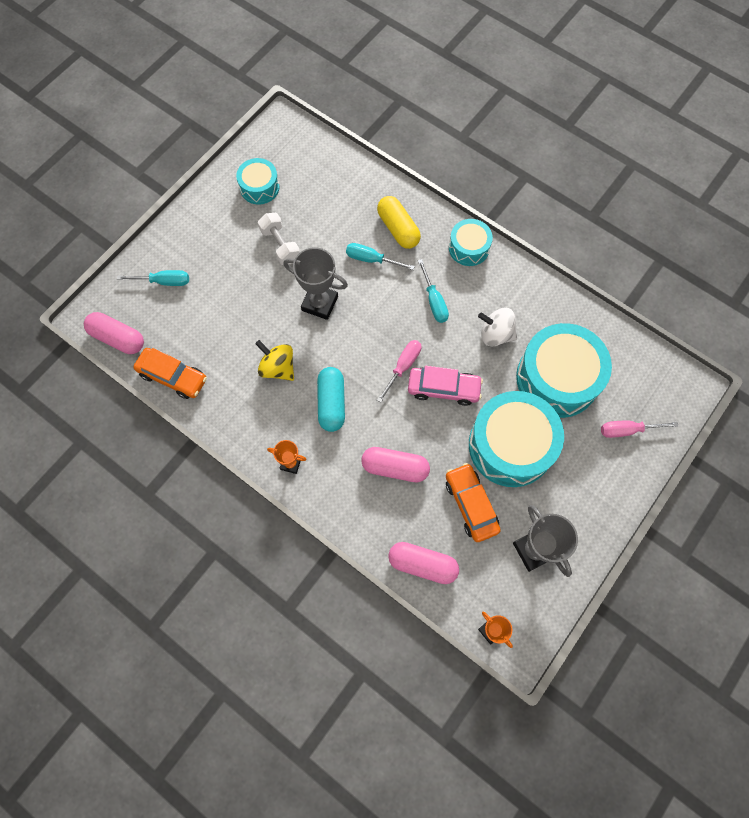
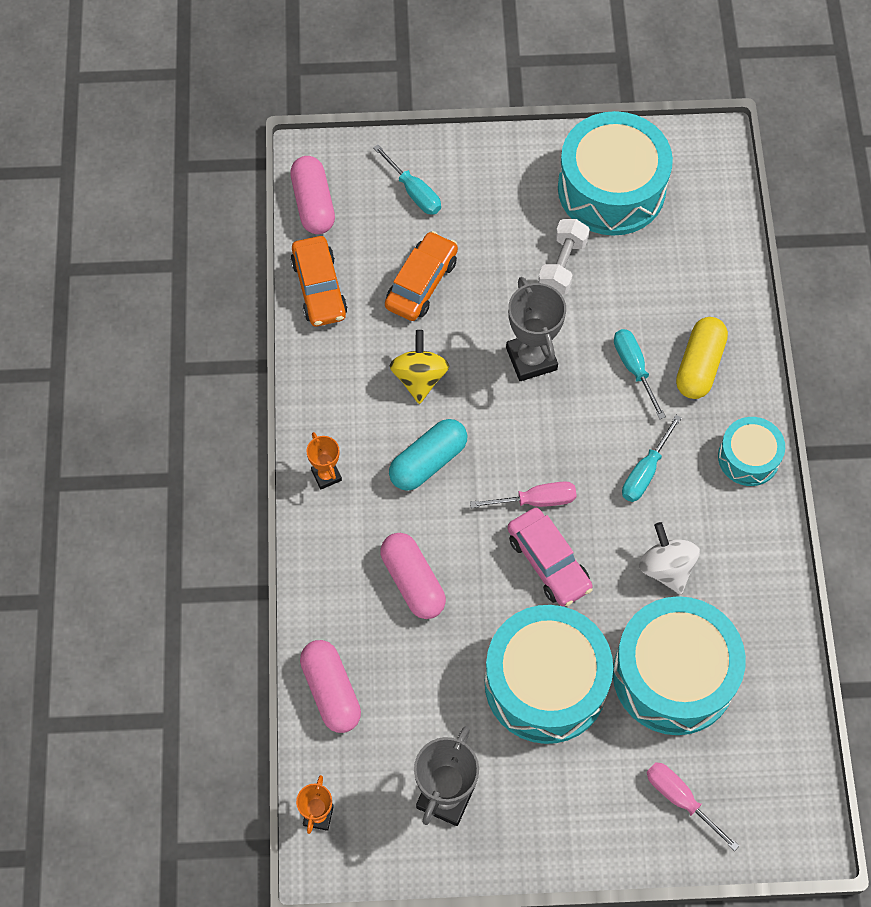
camera: 50 degrees right, 5 degrees down
(259, 187) = (611, 188): turquoise drum -> turquoise drum, size x1.89
(471, 504) = (440, 691): orange car -> orange car (421, 283)

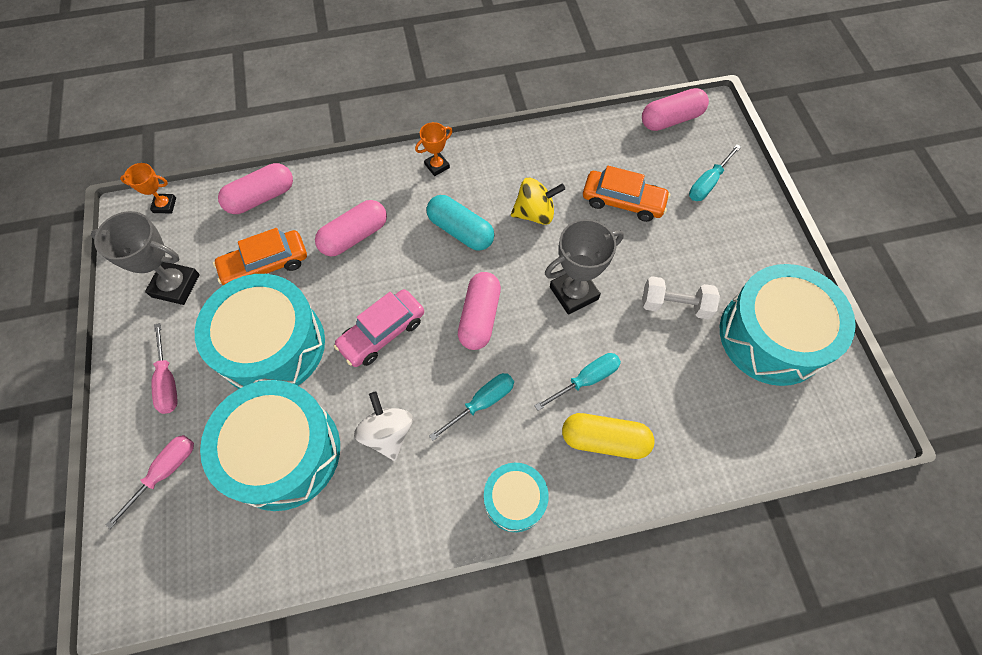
camera: 80 degrees right, 0 degrees up
(319, 288) = (597, 135): orange car -> orange car (265, 265)
(535, 500) = (438, 315): pink screwdriver -> pink screwdriver (168, 381)
(545, 458) = (479, 317): none -> pink capsule
(645, 471) = (482, 403): turquoise screwdriver -> turquoise screwdriver turned 120 degrees clockwise
(666, 568) = (387, 433): white spinning top -> white spinning top turned 75 degrees counterclockwise

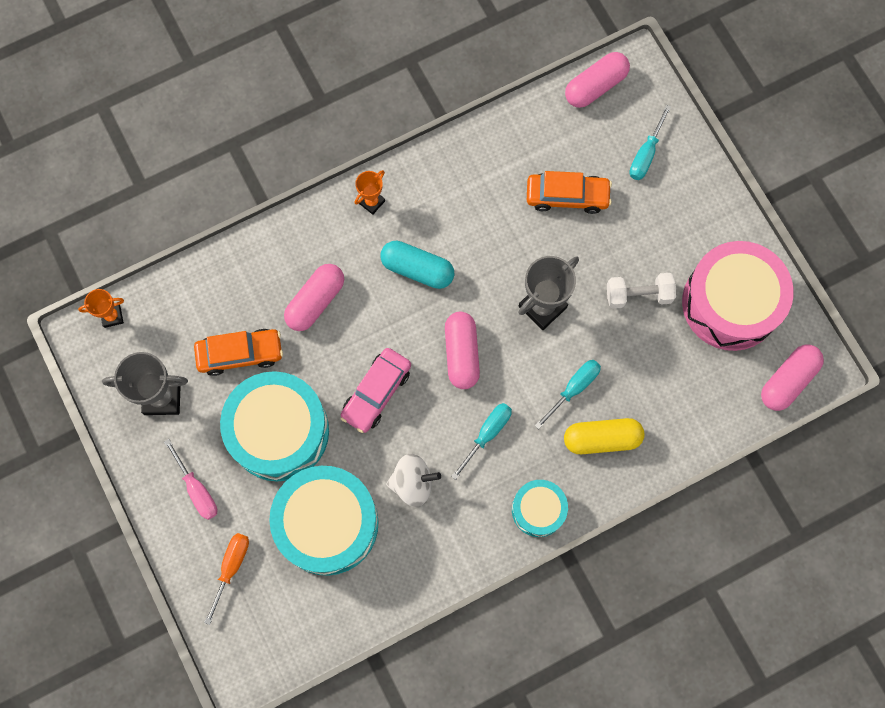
camera: 15 degrees left, 10 degrees up
(165, 472) = (231, 568): pink screwdriver -> orange screwdriver
(261, 197) = (206, 283): pink capsule -> pink capsule (787, 380)
(265, 265) = (240, 354): orange car -> orange car turned 150 degrees counterclockwise
(387, 433) = (412, 483): white spinning top -> white spinning top turned 120 degrees clockwise
(535, 213) = (484, 231): yellow spinning top -> none
(772, 336) = (730, 303): turquoise drum -> pink drum

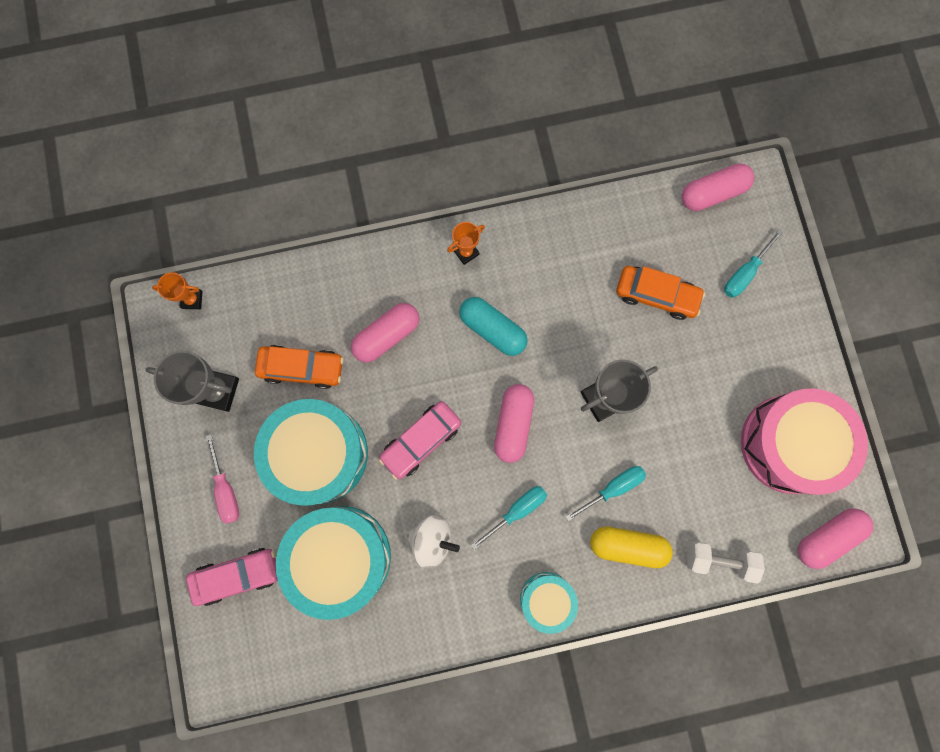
camera: 15 degrees right, 5 degrees up
(231, 568) = (238, 575): orange screwdriver -> pink car
(638, 295) = (700, 411): white dumbbell -> white dumbbell (718, 560)

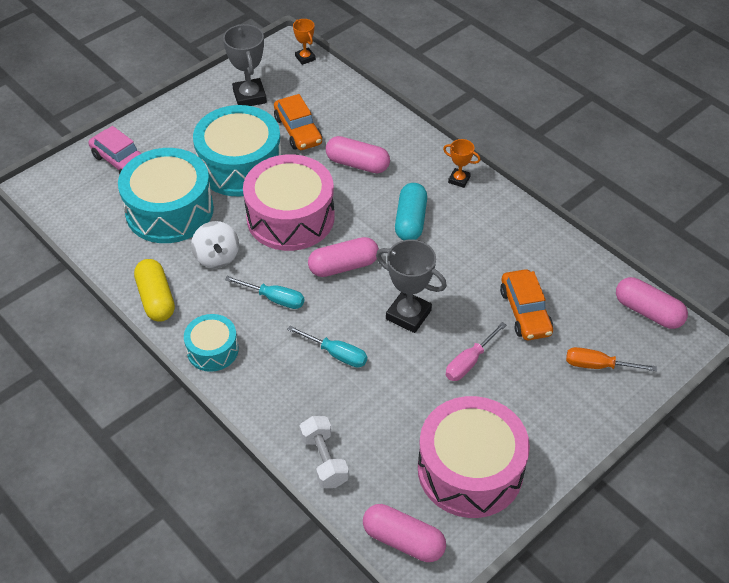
camera: 60 degrees right, 30 degrees down
(226, 489) = (181, 130): pink screwdriver -> pink screwdriver (469, 362)
(421, 441) = (290, 217): pink car -> pink drum
(627, 545) = (293, 386): yellow capsule -> yellow capsule (156, 299)
(744, 273) = (598, 366): turquoise screwdriver -> orange screwdriver

